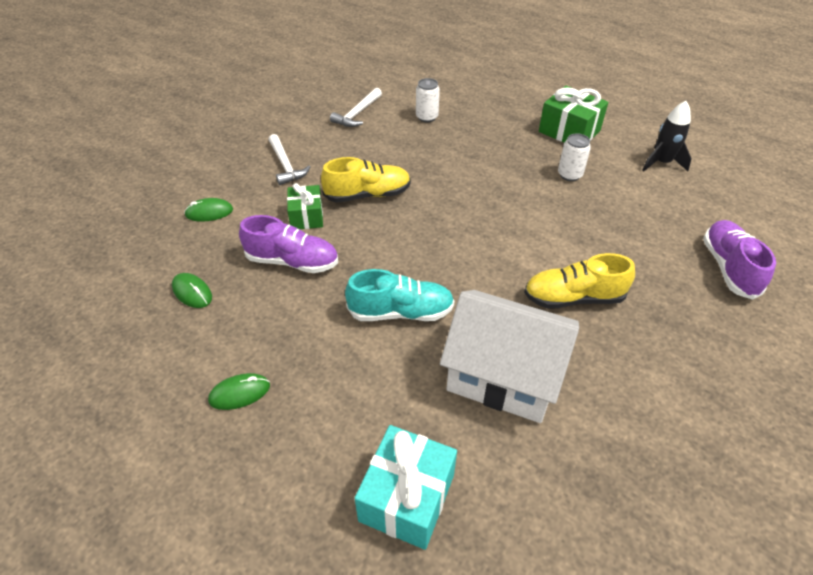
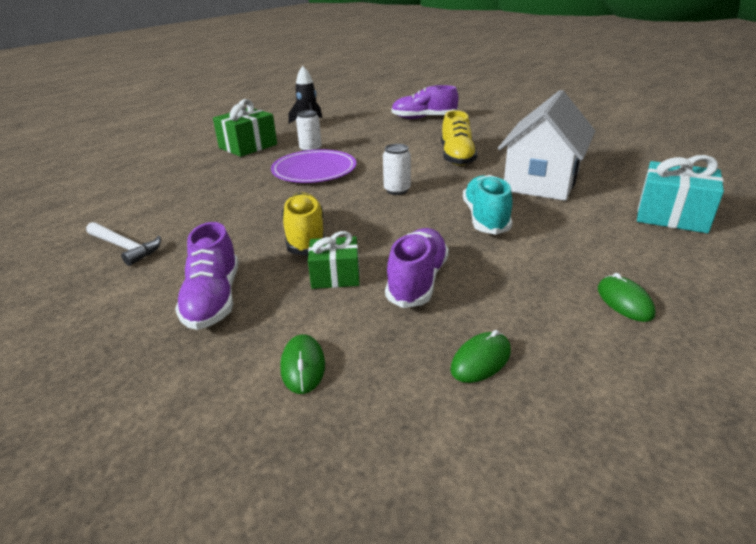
camera: 85 degrees left, 15 degrees down
(286, 165) = (213, 299): white hammer -> purple shoe
(427, 117) = (172, 204): white can -> white can (397, 190)
(511, 184) = (314, 170): none -> purple plate

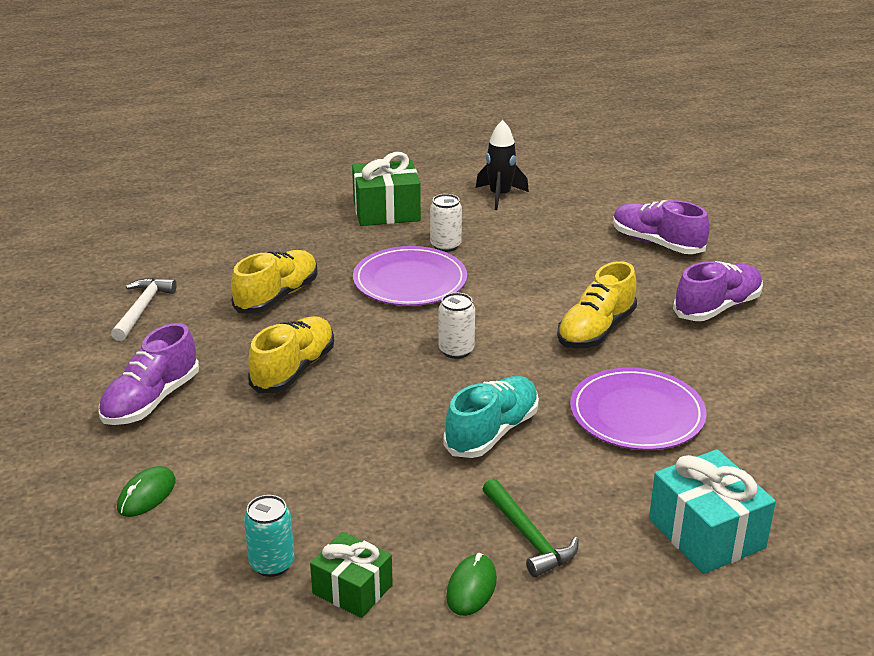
camera: 35 degrees right, 0 degrees up
(125, 247) = (142, 309): white hammer -> white hammer turned 150 degrees counterclockwise
(232, 205) = (277, 296): none -> yellow shoe
(335, 276) = (266, 426): green gift -> green gift (352, 589)
(417, 281) = (325, 468): purple shoe -> purple shoe (717, 308)
(480, 360) = (272, 564): green mouse -> turquoise can
(541, 181) = (637, 414): white house -> purple plate
(600, 258) = (528, 536): none -> green hammer

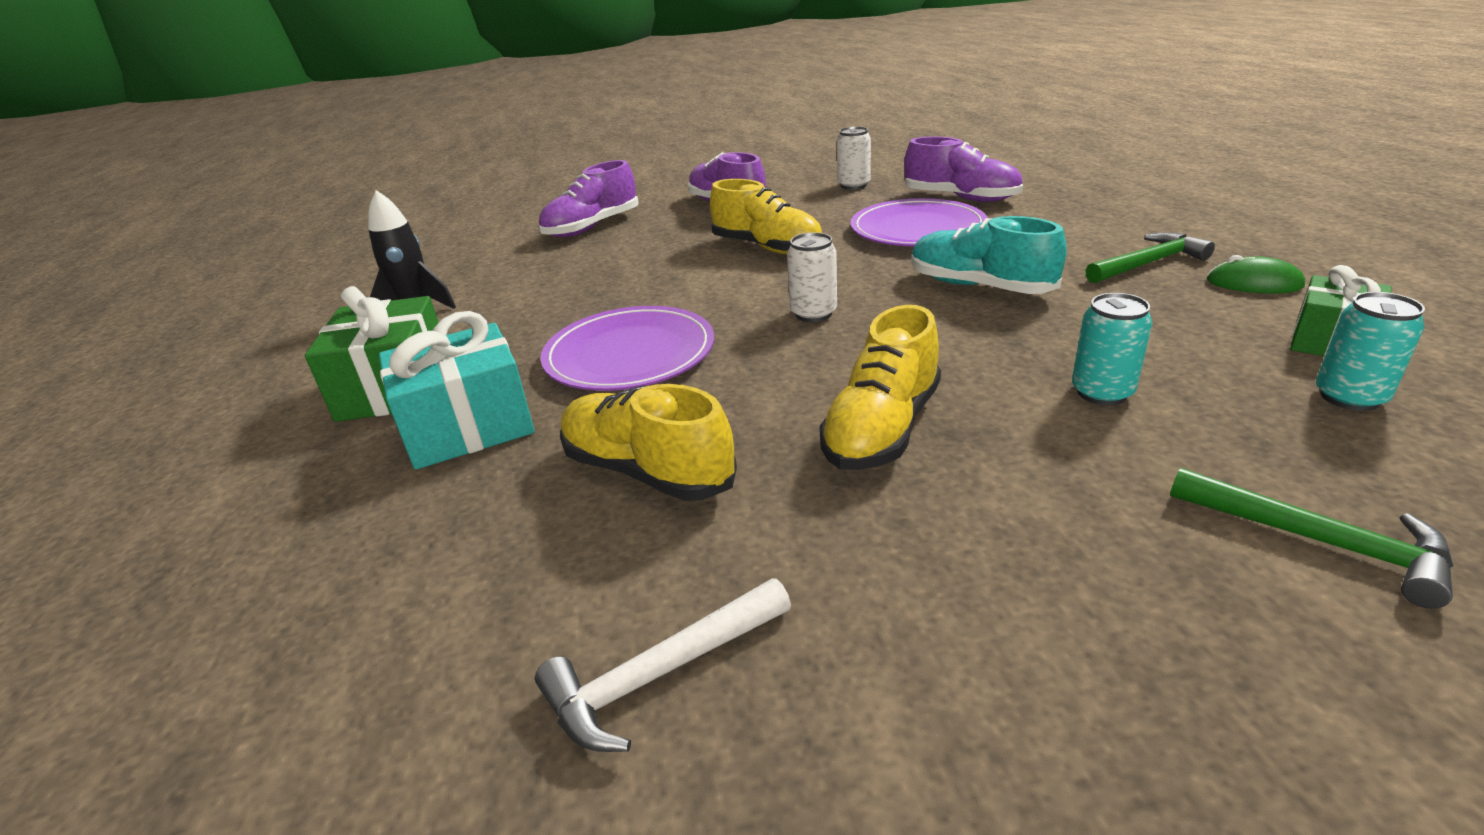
camera: 85 degrees left, 0 degrees up
(142, 309) = (661, 674): white hammer -> white hammer turned 45 degrees counterclockwise
(147, 495) = (1317, 541): green mouse -> green hammer
(151, 400) = (1031, 587): purple shoe -> purple shoe (961, 198)
(293, 370) = (882, 429): yellow shoe -> yellow shoe turned 90 degrees counterclockwise
(309, 458) = (1102, 393): none -> turquoise can
(445, 245) = (537, 335): white can -> white can (853, 185)
(706, 533) = (1082, 205): turquoise gift -> turquoise gift (468, 426)

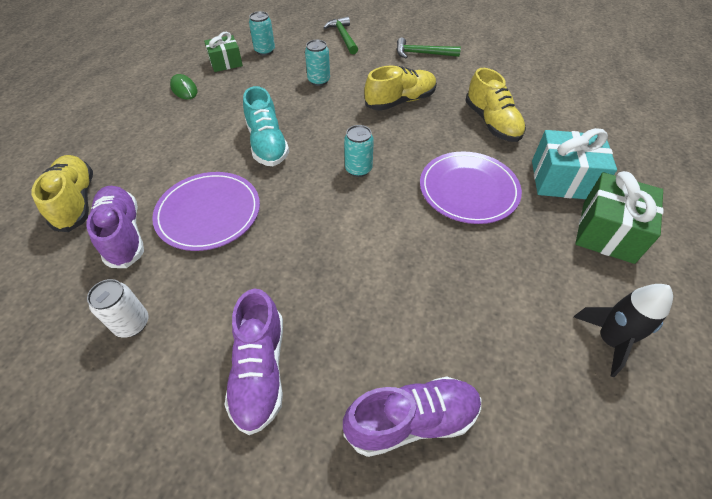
camera: 150 degrees left, 20 degrees up
(661, 674) = (513, 73): white hammer -> none
(767, 248) = (312, 254): yellow shoe -> yellow shoe (76, 202)
(813, 313) = (358, 169): white can -> turquoise can
(1148, 263) = (186, 118): green hammer -> green hammer (422, 54)

